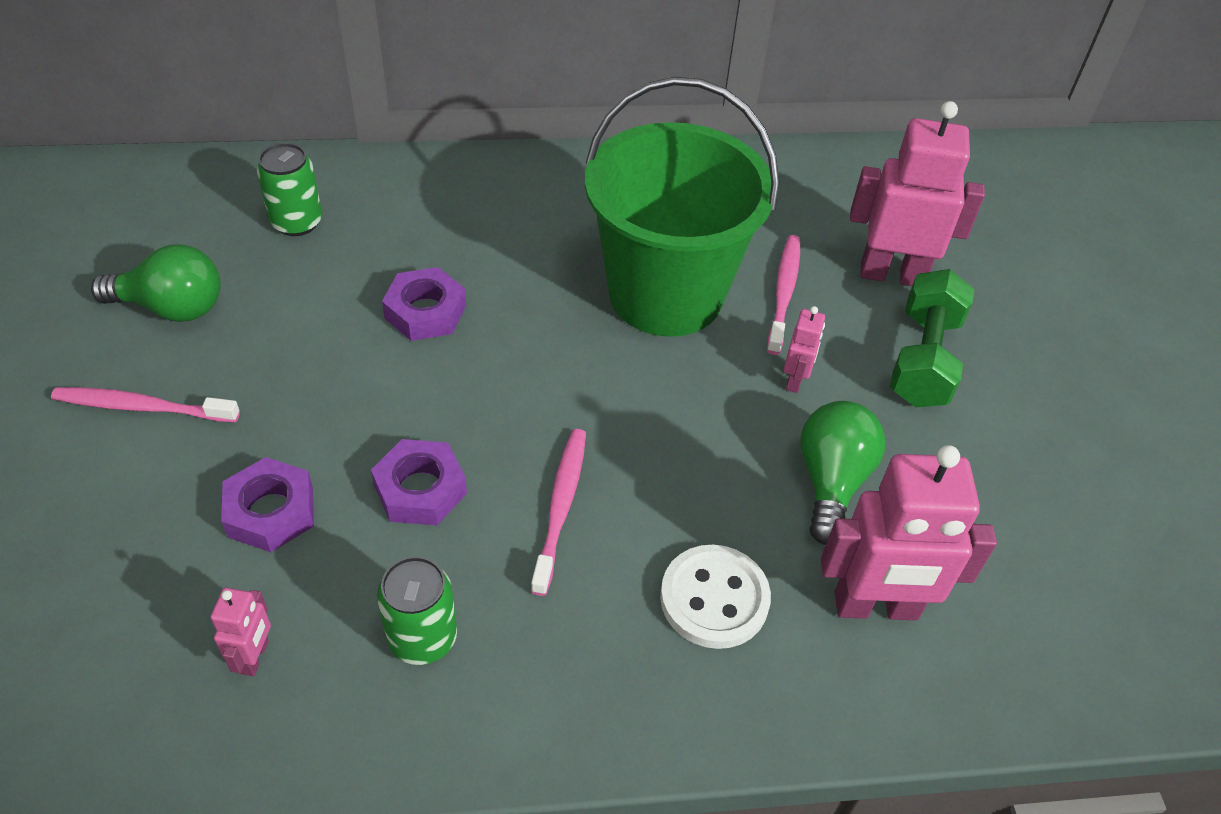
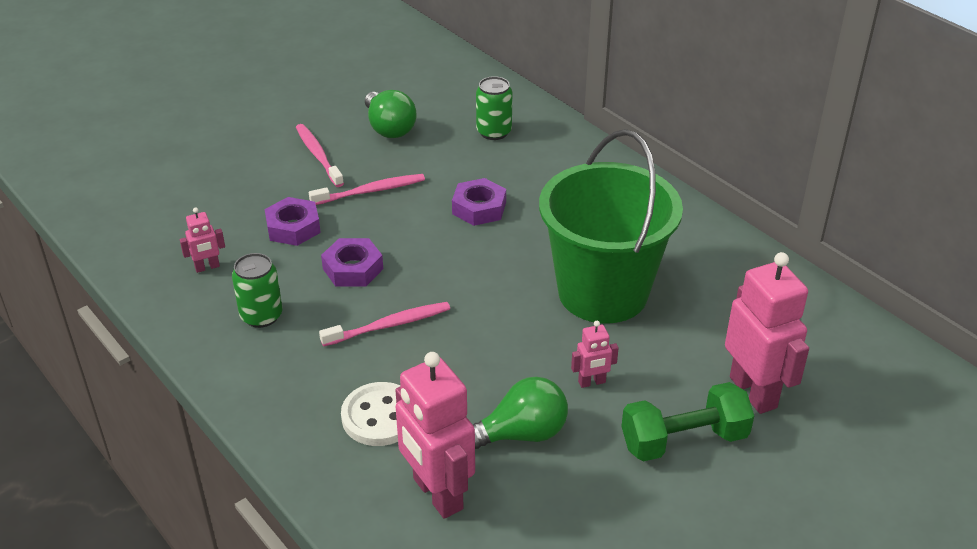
camera: 60 degrees right, 10 degrees down
(784, 292) = (669, 344): pink toothbrush -> pink toothbrush (371, 191)

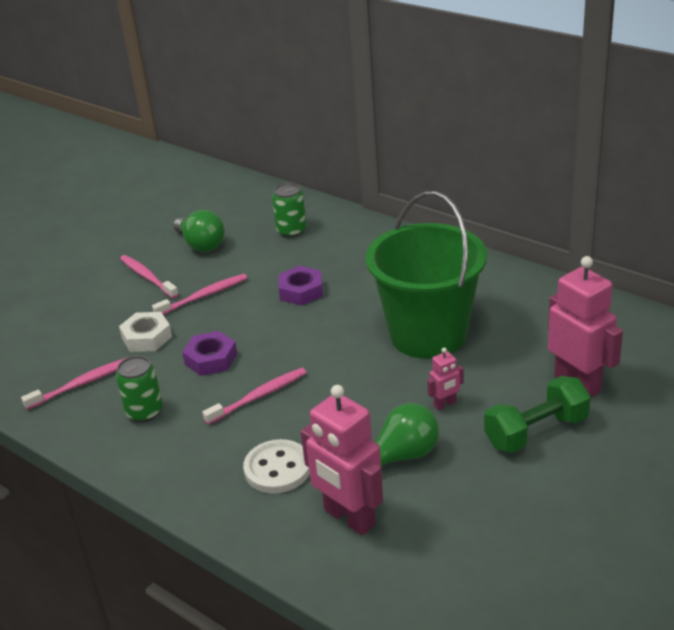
camera: 10 degrees left, 5 degrees down
(207, 267) = (82, 384): pink robot -> pink toothbrush
(293, 227) = (147, 337): purple nut -> white nut

